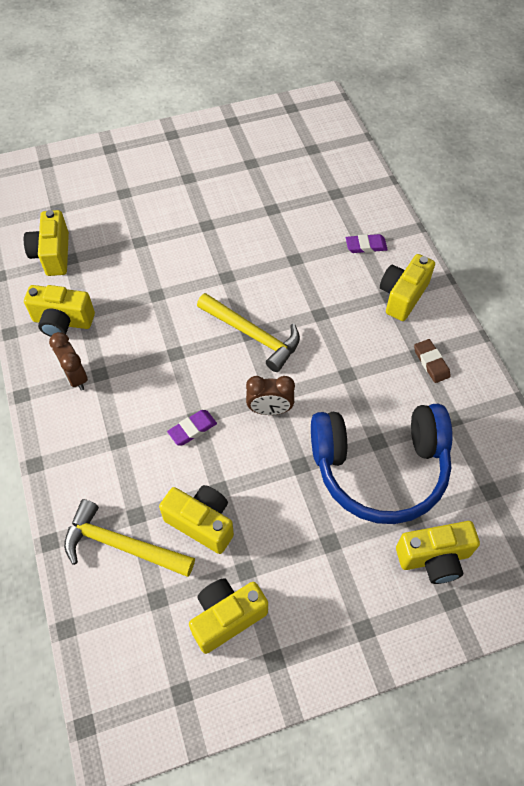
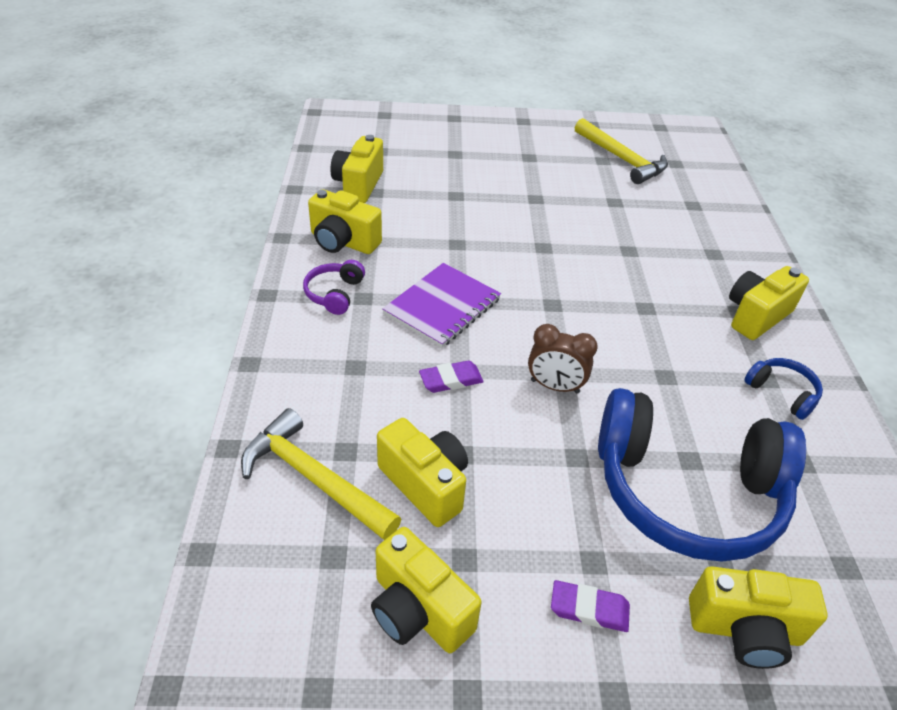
camera: 15 degrees right, 15 degrees down
(75, 377) = (334, 294): brown clock -> purple headphones
(165, 362) = (442, 307): none -> purple notebook
(227, 617) = (418, 610): yellow camera -> yellow camera turned 120 degrees counterclockwise
(253, 335) = (557, 307): yellow hammer -> yellow hammer (621, 159)
(366, 246) = (719, 258): purple eraser -> purple eraser (589, 609)
(431, 362) = (782, 393): brown eraser -> blue headphones

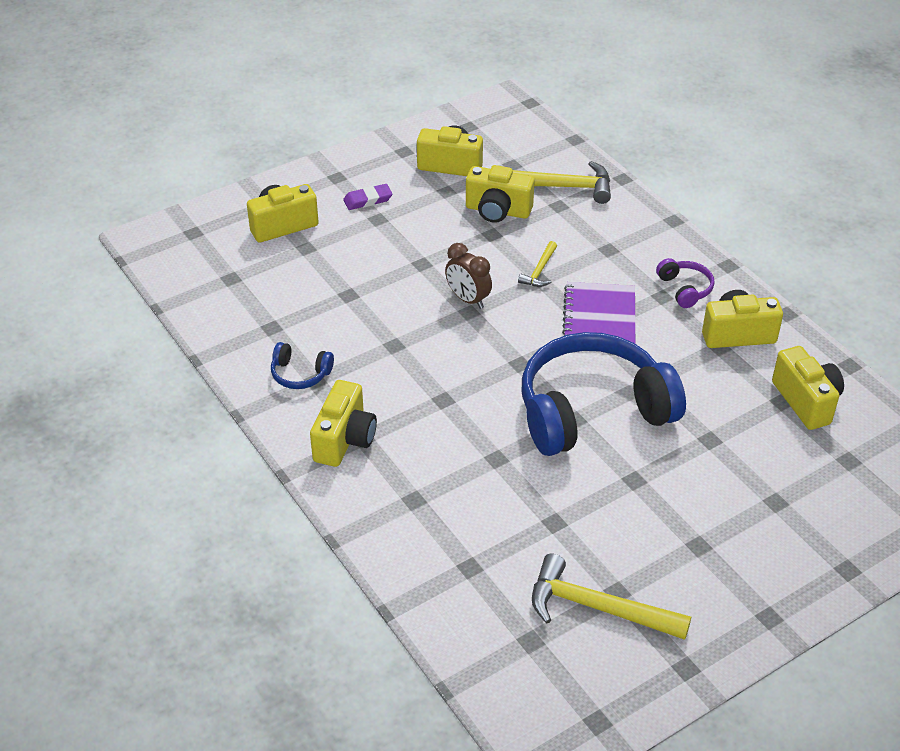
camera: 150 degrees right, 0 degrees up
(451, 380) = (540, 270): purple eraser -> yellow hammer
(555, 386) = (468, 299): brown clock -> brown clock turned 120 degrees counterclockwise
(686, 492) = (342, 275): blue headphones -> blue headphones (592, 411)

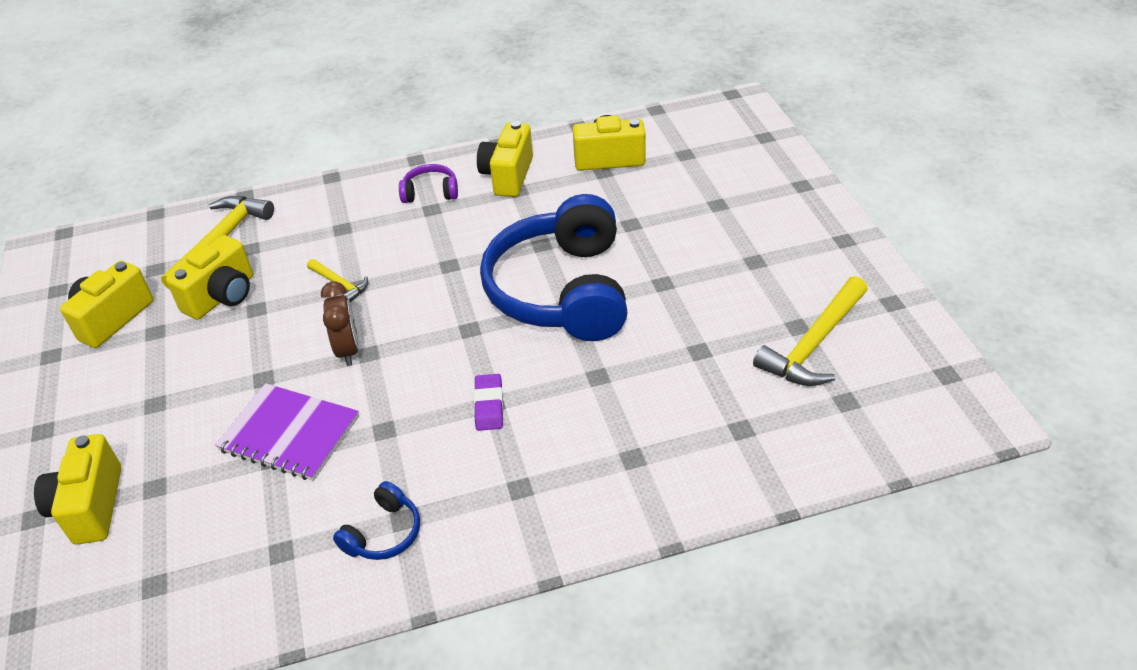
camera: 70 degrees left, 0 degrees up
(345, 440) = (516, 506): yellow camera -> none
(368, 200) = (112, 407): purple eraser -> purple eraser (489, 405)
(468, 299) = (348, 350): brown clock -> brown clock turned 75 degrees counterclockwise
(599, 318) = (437, 257): purple notebook -> purple notebook (289, 434)

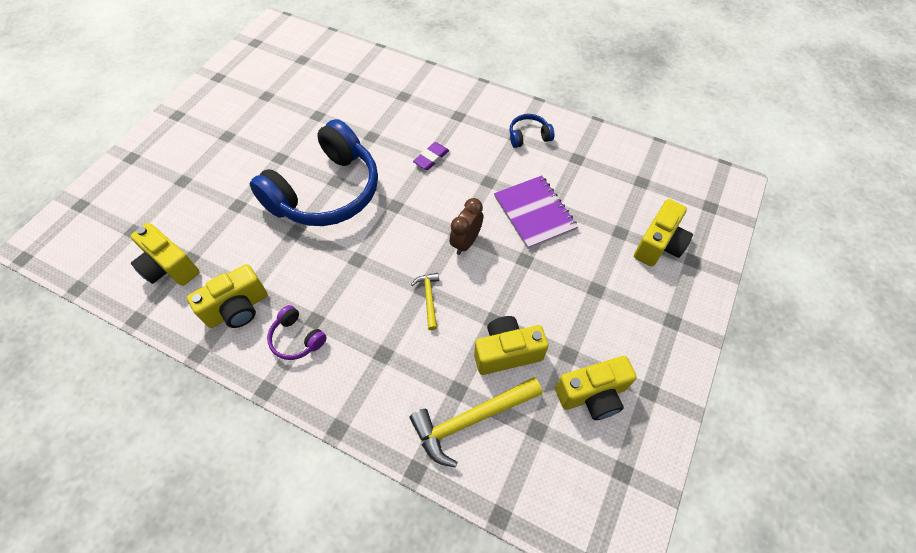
camera: 140 degrees left, 15 degrees up
(814, 344) = (274, 84): yellow hammer -> none

